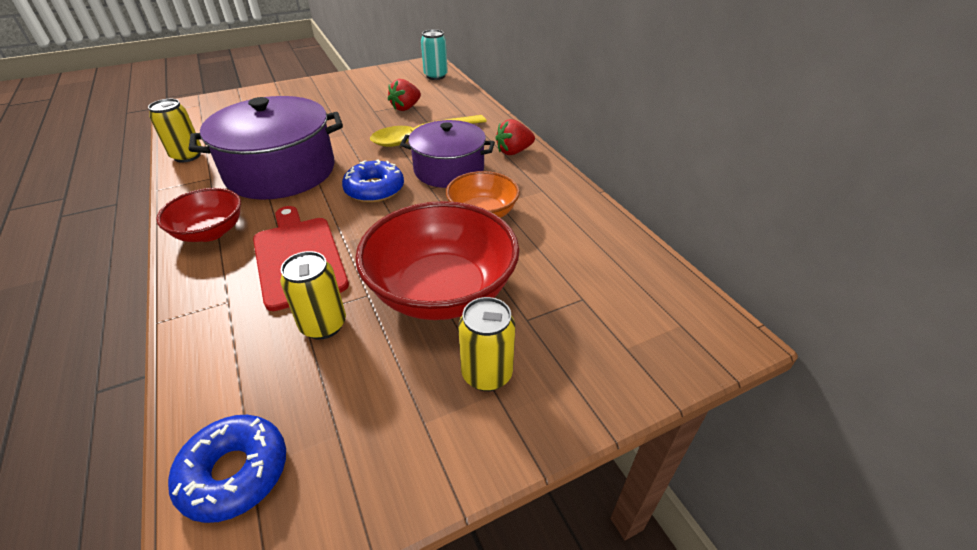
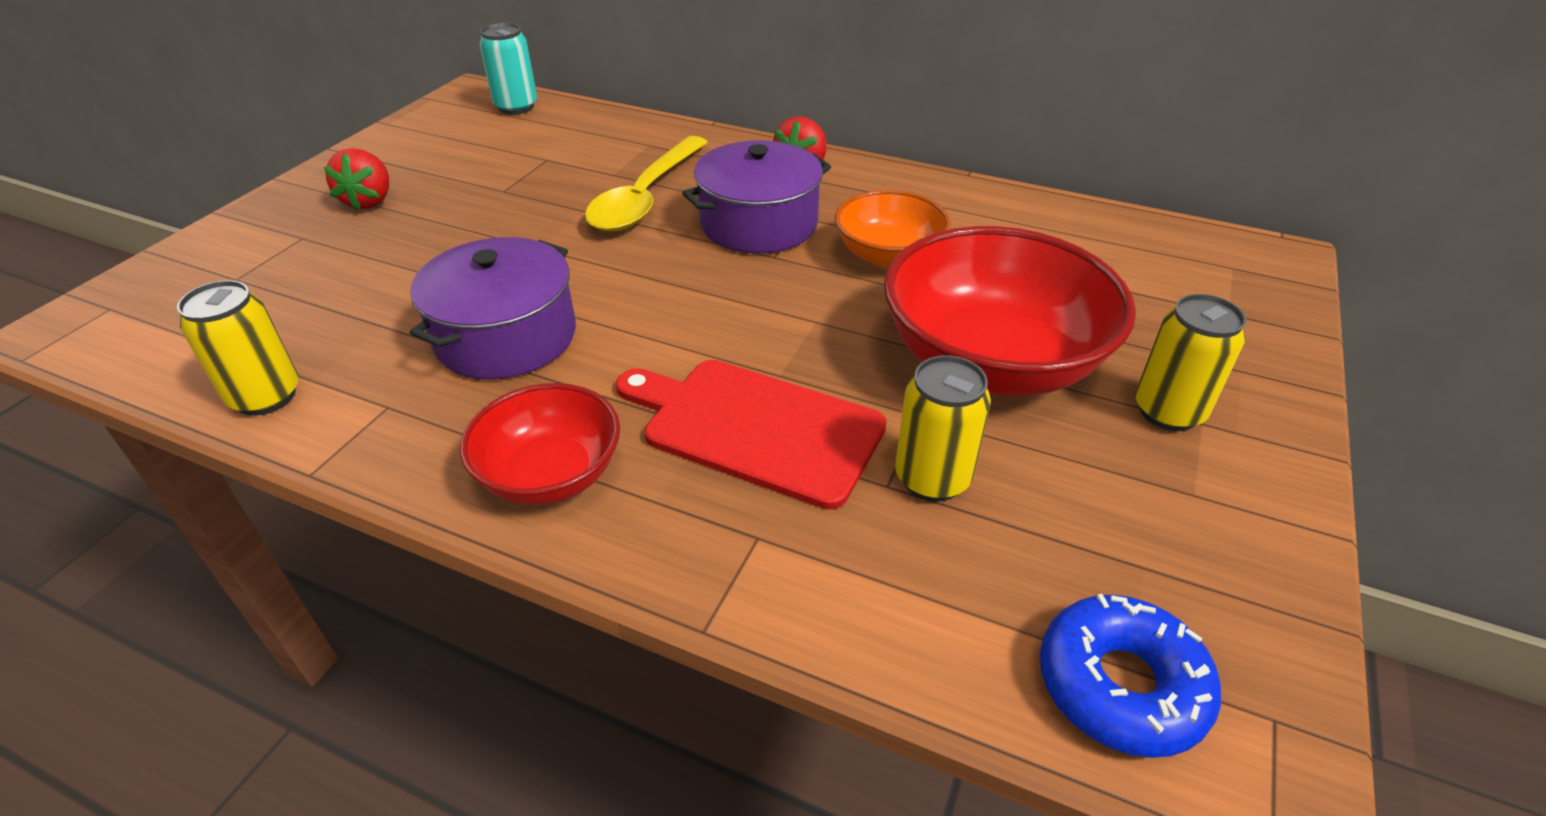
camera: 40 degrees left, 0 degrees up
(281, 171) = (506, 336): purple pot -> purple pot, size x0.66
(374, 189) = (702, 292): blue donut -> none
(406, 108) = (549, 167): red strawberry -> red strawberry (369, 201)

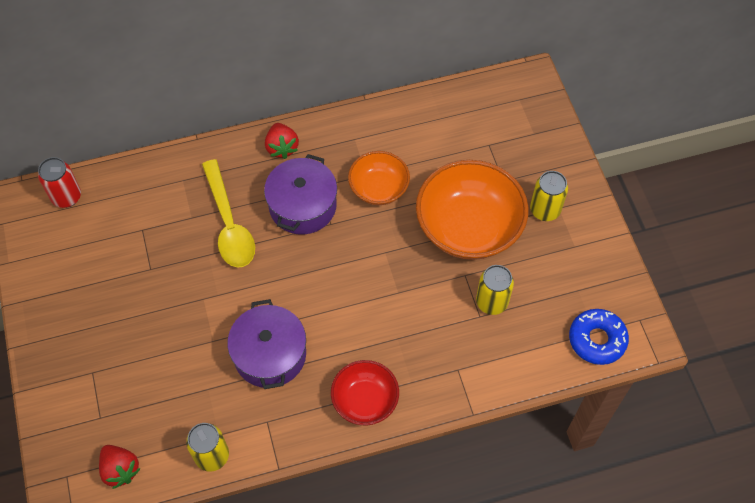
camera: 40 degrees left, 20 degrees up
(369, 201) = (90, 326): red strawberry -> red strawberry (120, 469)
(516, 107) = (66, 197): turquoise can -> red can
(755, 428) = (414, 325): red cutting board -> none
(991, 362) = (468, 227): red bowl -> orange bowl

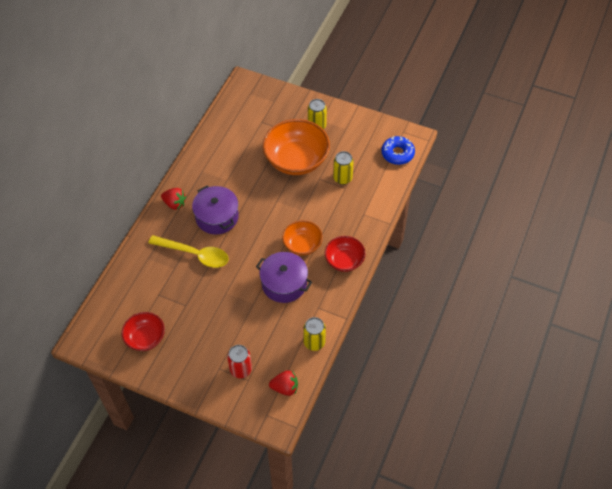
camera: 50 degrees left, 5 degrees down
(66, 197) = (101, 317): red can -> red can (241, 369)
(74, 262) = (145, 338): none -> red bowl
(379, 188) = (239, 180): orange bowl -> orange bowl (302, 245)

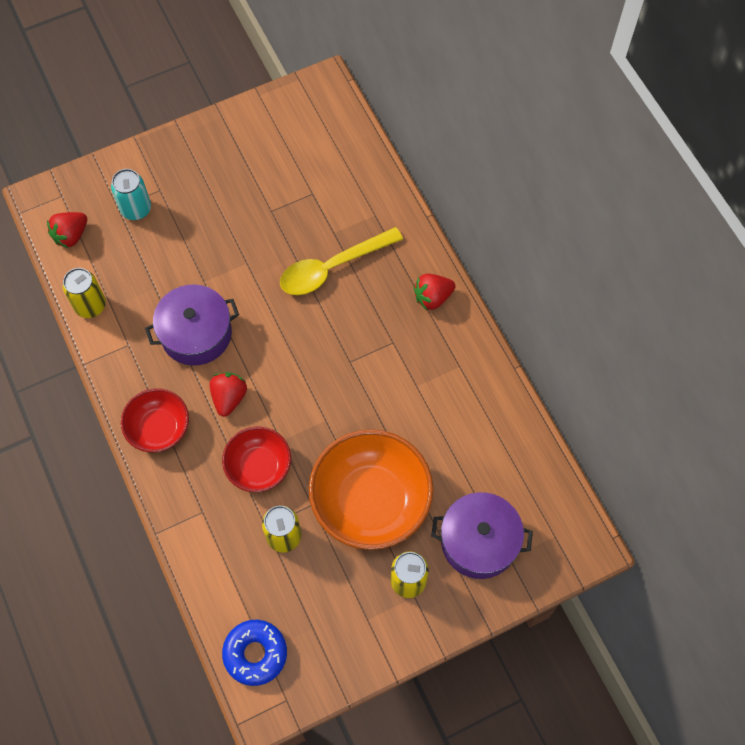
camera: 130 degrees right, 10 degrees up
(145, 338) = (268, 146): red bowl -> red bowl (259, 466)
(217, 217) = (366, 331): purple pot -> purple pot (479, 541)
(241, 369) = (136, 209): red can -> turquoise can
(302, 245) = (229, 398): orange bowl -> red strawberry

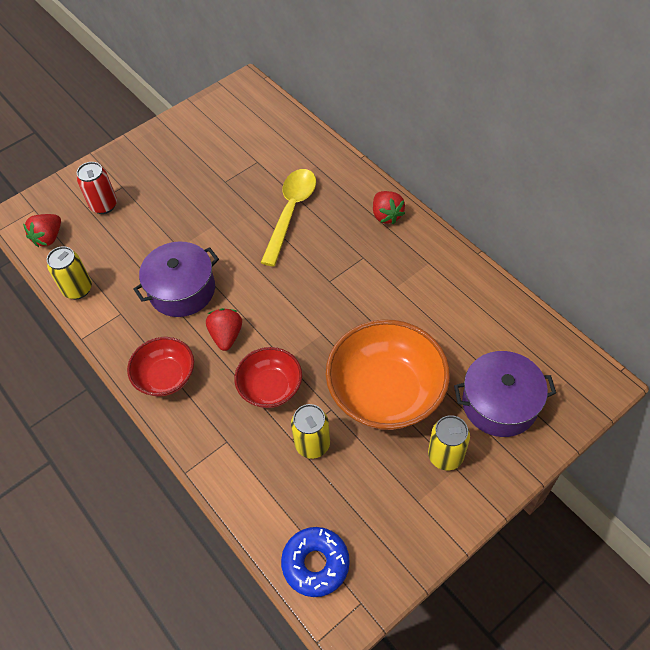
camera: 10 degrees left, 10 degrees down
(136, 209) = (104, 205): turquoise can -> red can
(332, 268) = (291, 212): yellow spoon -> yellow spoon turned 150 degrees clockwise
(432, 297) = (386, 215): red strawberry -> red strawberry turned 75 degrees counterclockwise

